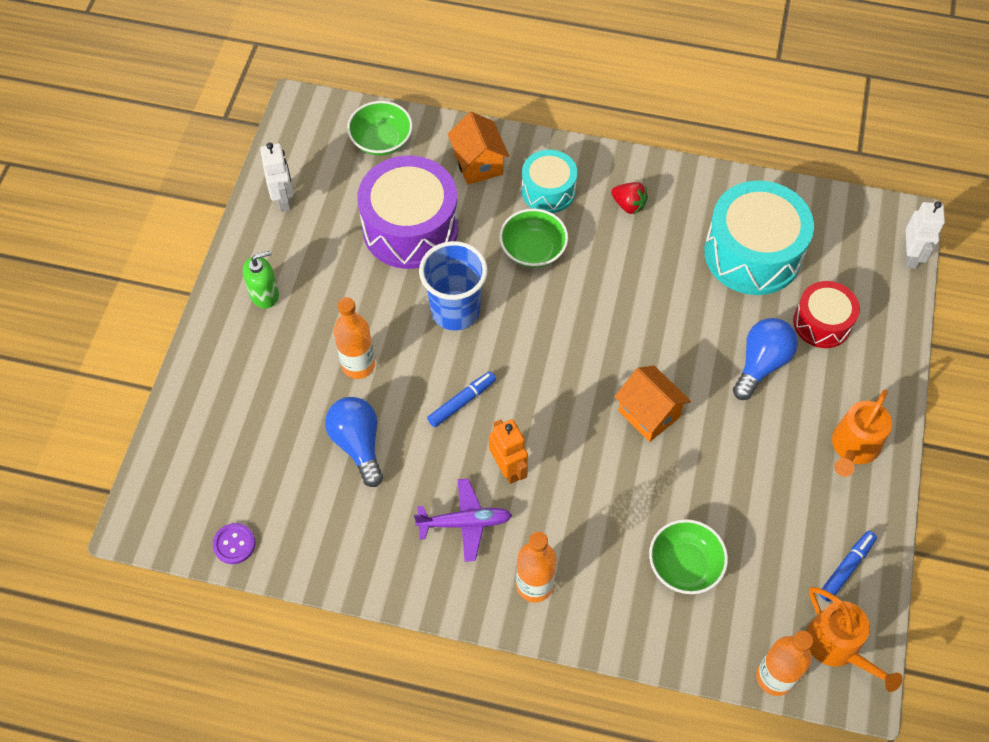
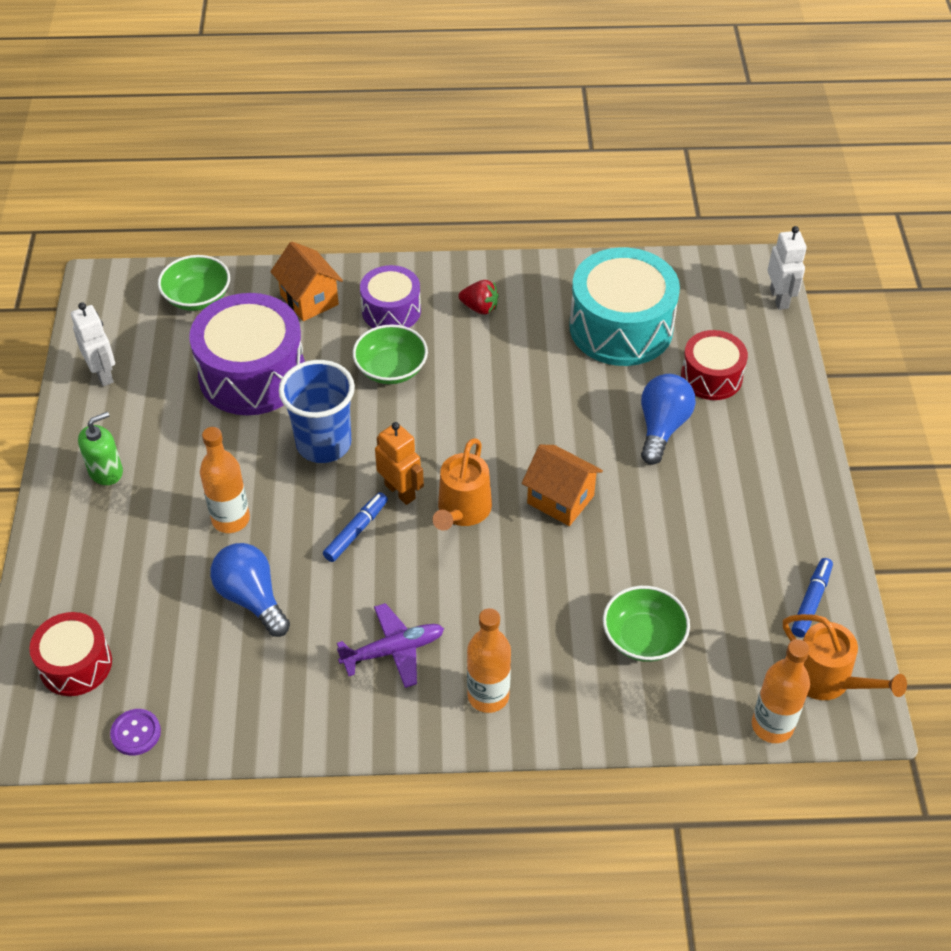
camera: 15 degrees left, 10 degrees down
(200, 469) = (75, 664): none -> red drum
(508, 468) = (425, 585): orange robot -> orange robot (400, 491)
(548, 190) = (391, 310): turquoise drum -> purple drum
(853, 447) = (780, 485): orange watering can -> orange watering can (462, 510)

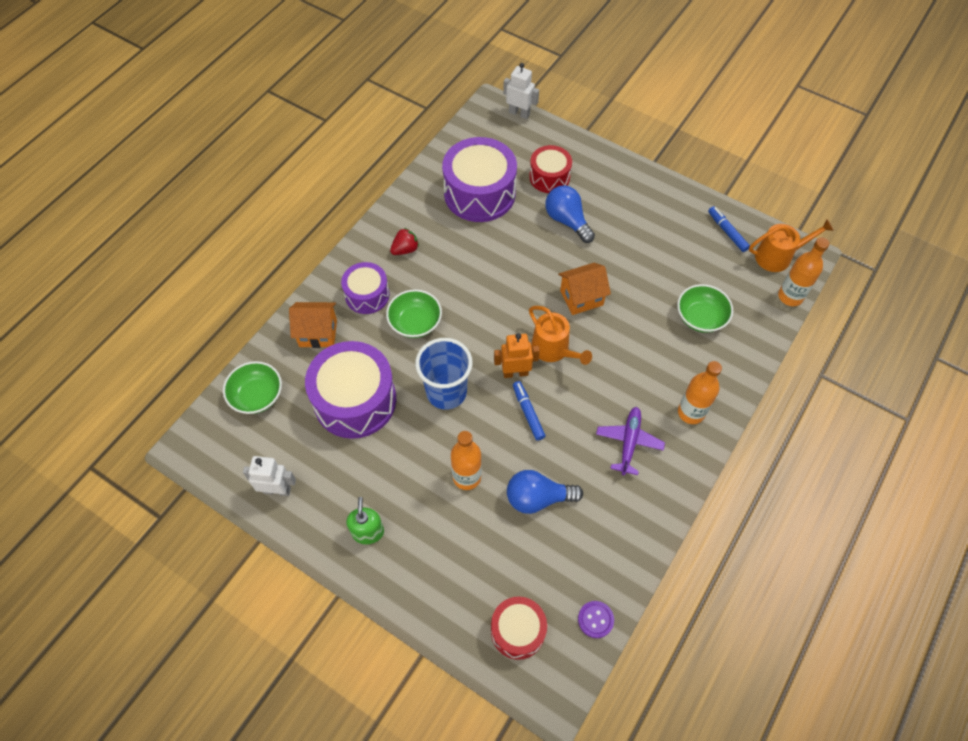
camera: 55 degrees left, 10 degrees up
(621, 327) = (479, 193): turquoise drum -> purple drum

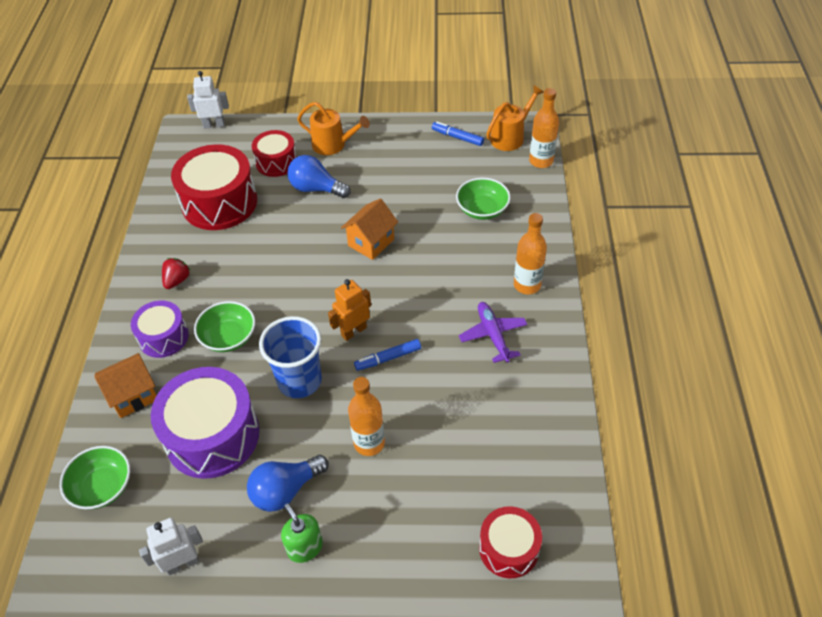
camera: 30 degrees left, 10 degrees down
(479, 193) = (219, 202): purple drum -> red drum
(528, 413) = (388, 358): blue marker -> blue marker turned 60 degrees counterclockwise
(538, 498) = (446, 424): blue light bulb -> blue light bulb (285, 490)
(553, 349) = (375, 295): orange watering can -> orange watering can (332, 145)
(595, 619) = (569, 496): purple button -> none

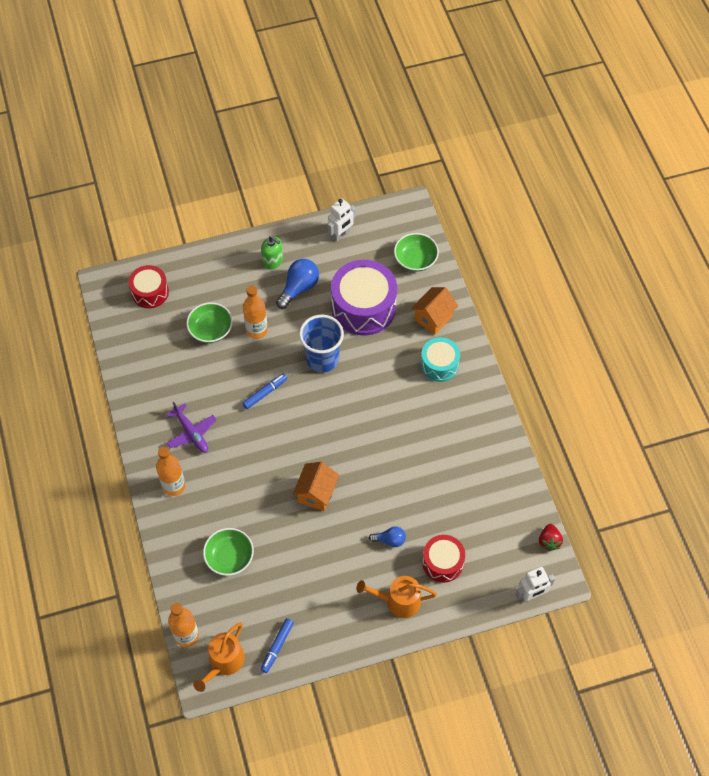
camera: 160 degrees right, 10 degrees up
(163, 337) = (439, 364): purple drum -> turquoise drum
(177, 280) = (458, 413): red strawberry -> red strawberry (549, 541)
(219, 202) = (469, 500): red drum -> none
(228, 337) = (391, 378): green bowl -> green bowl (211, 330)
(316, 189) = (390, 540): blue light bulb -> blue light bulb, size x0.59
(353, 331) = (299, 407): orange robot -> none
(457, 137) = (277, 646): blue marker -> blue marker turned 105 degrees clockwise

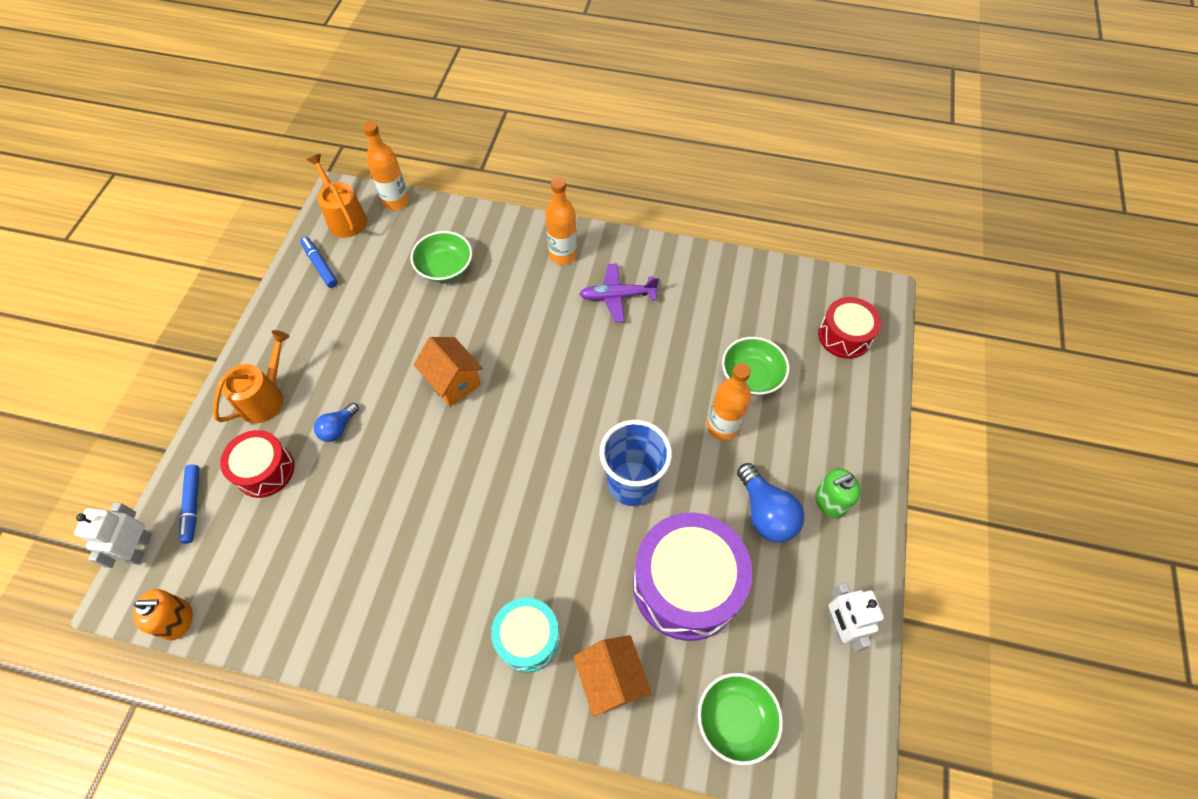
camera: 120 degrees right, 0 degrees up
(265, 393) = (623, 392): blue marker -> blue marker (193, 505)
(549, 541) = (177, 620): red strawberry -> orange soap dispenser

